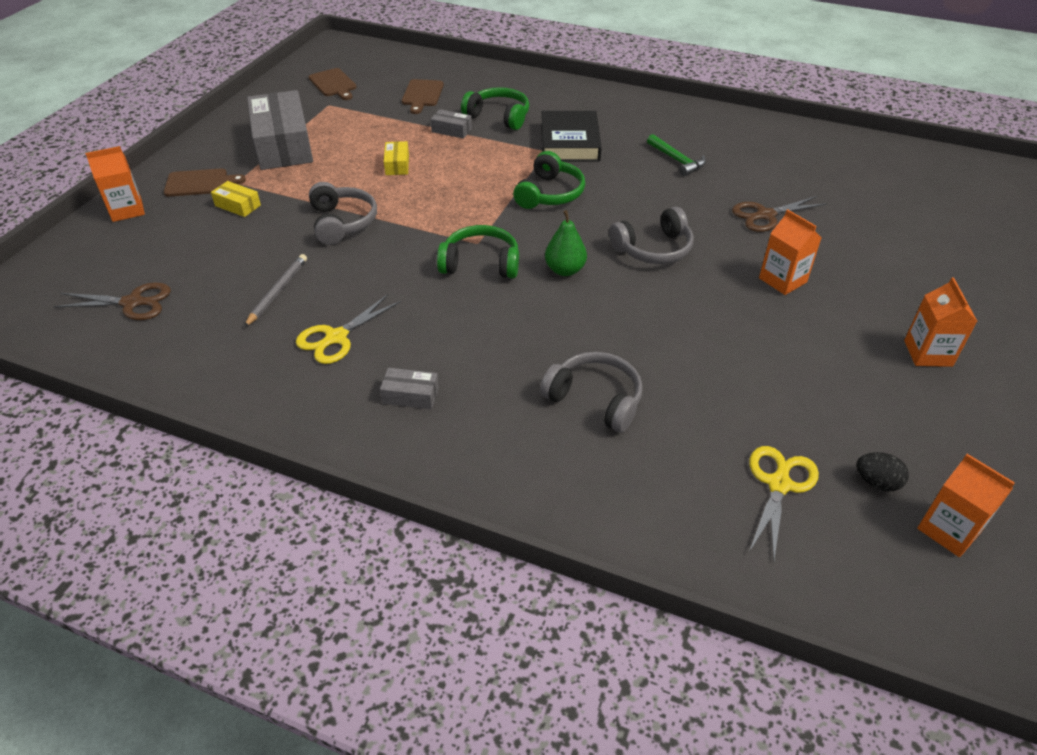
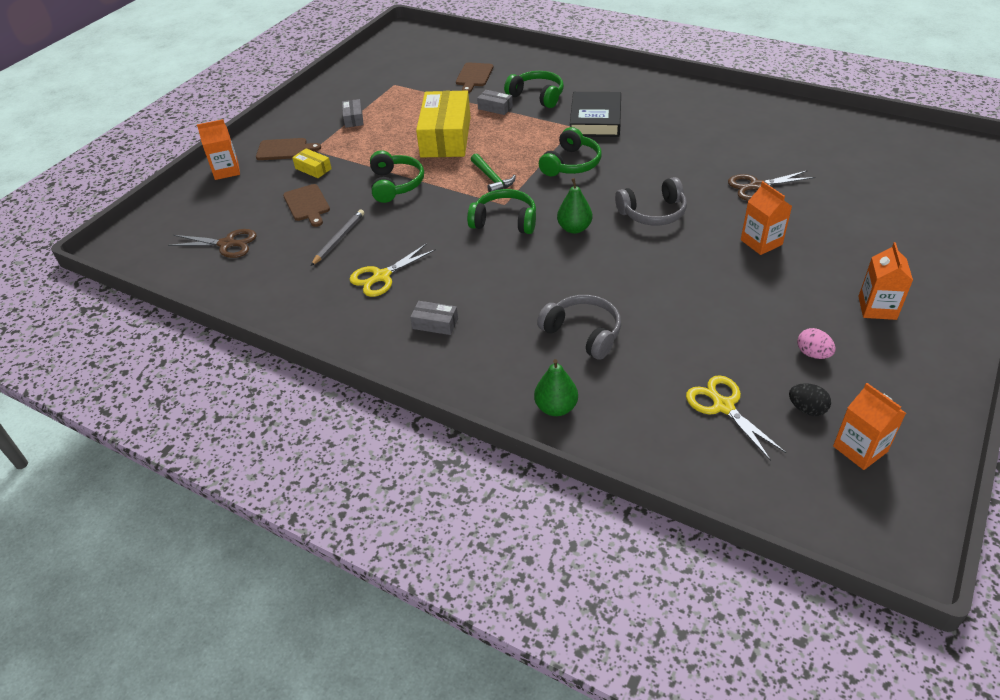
camera: 10 degrees right, 0 degrees up
(283, 145) = (353, 118): grey box -> grey box, size x0.43
(333, 84) = (400, 66): brown cutting board -> brown cutting board (307, 204)
(342, 222) = (395, 184): grey headphones -> green headphones
(397, 165) = (445, 137): yellow box -> yellow box, size x2.33
(576, 498) = (556, 407): none -> green pear
(677, 160) = (687, 137): green hammer -> green hammer (492, 179)
(779, 484) = (723, 406): yellow scissors -> yellow scissors turned 60 degrees counterclockwise
(868, 412) = (813, 354): none -> pink egg

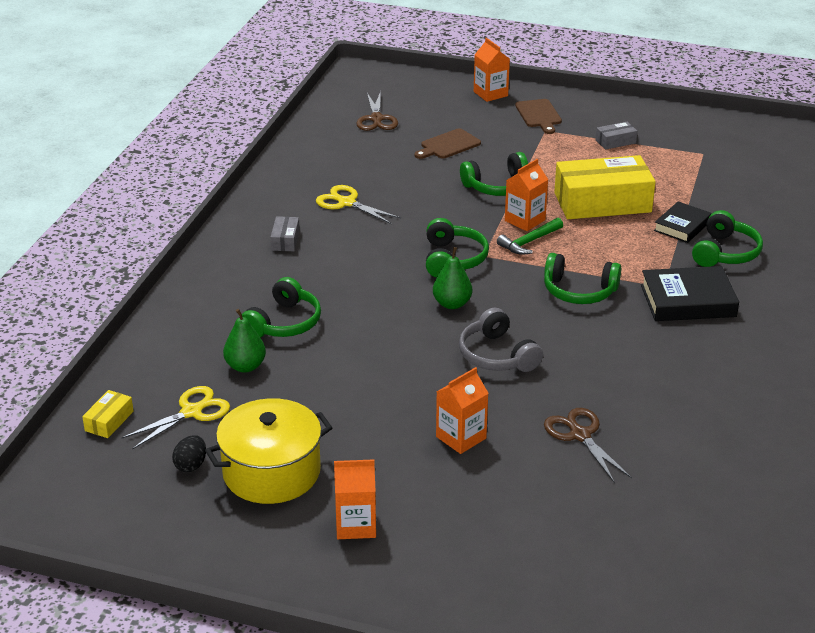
camera: 75 degrees right, 10 degrees down
(313, 169) = (510, 137): yellow box -> yellow box (109, 421)
(339, 239) = (398, 171): grey pencil -> none
(474, 76) = (751, 202): brown cutting board -> none
(495, 108) = (682, 226): grey box -> black book
(556, 407) = (184, 316): green pear -> green pear (245, 366)
(583, 333) = (284, 323): grey headphones -> green headphones
(813, 354) = (271, 472): pink egg -> yellow pot
(860, 449) = (139, 498): orange carton -> orange carton (525, 220)

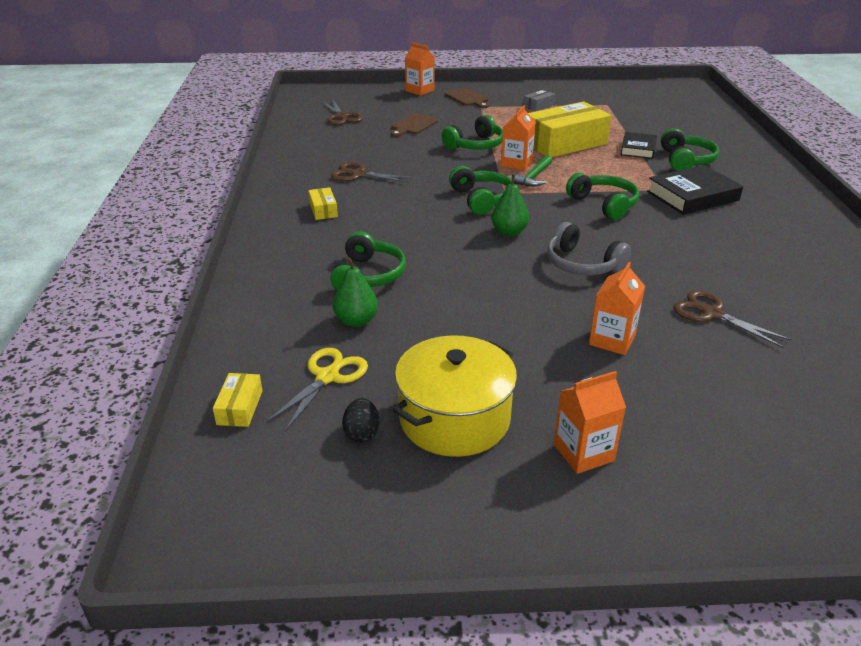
camera: 20 degrees left, 0 degrees up
(285, 240) = (323, 210): grey box -> yellow box
(347, 203) = (359, 174): yellow scissors -> brown scissors
(579, 291) = (604, 204): green headphones -> green headphones turned 120 degrees counterclockwise

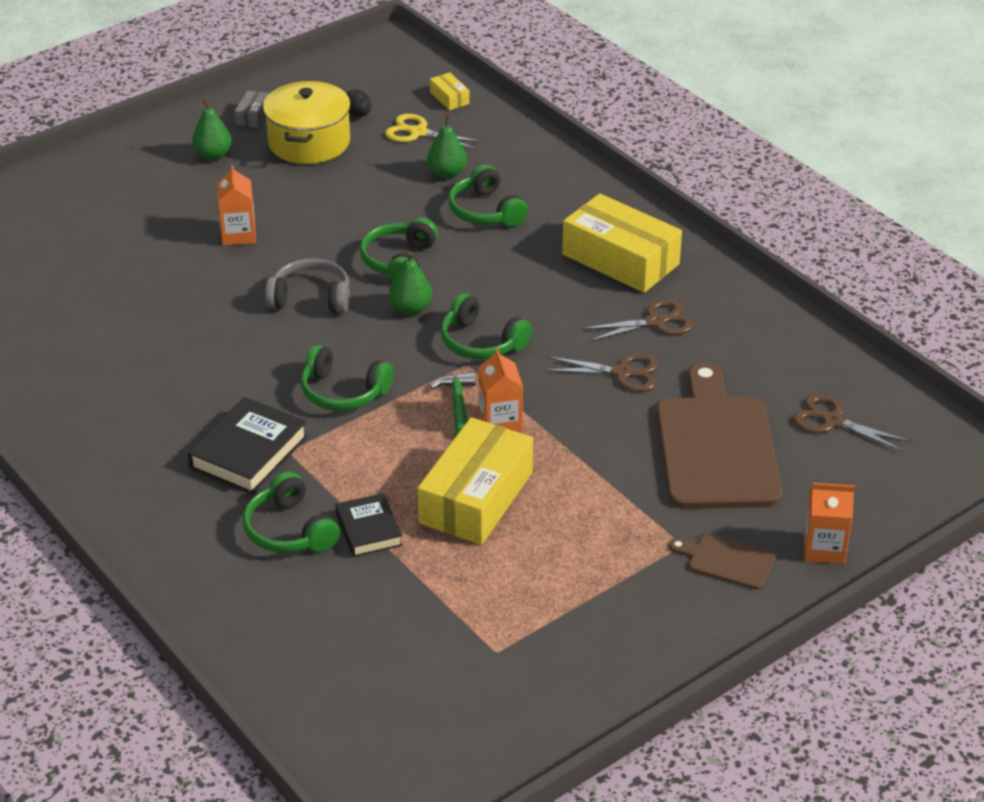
camera: 145 degrees right, 5 degrees up
(323, 210) = (620, 259): yellow box -> yellow box, size x2.33
(327, 377) = (418, 133): yellow scissors -> yellow scissors turned 120 degrees clockwise
(413, 125) = (716, 447): brown cutting board -> brown cutting board, size x2.15
(475, 145) = (586, 438): green headphones -> green headphones (399, 261)
(538, 106) = (598, 590): grey box -> grey box (253, 116)
(583, 452) = (213, 155): orange carton -> green pear
(712, 314) = (167, 291): brown scissors -> brown scissors (622, 373)

